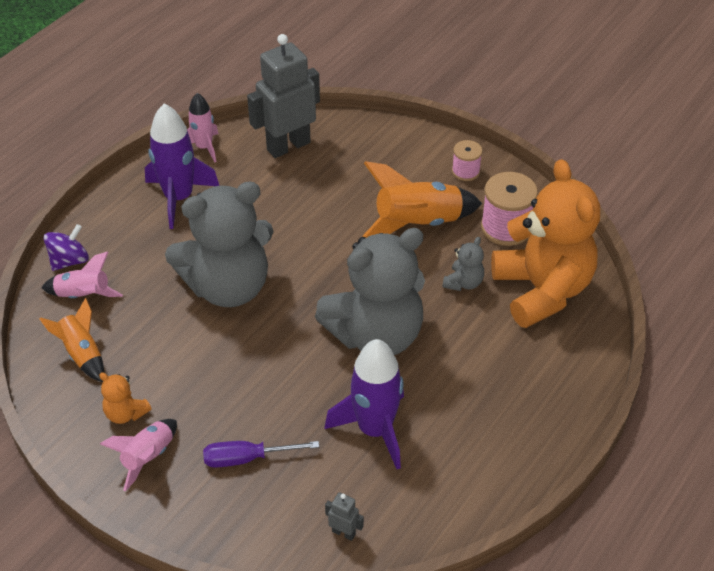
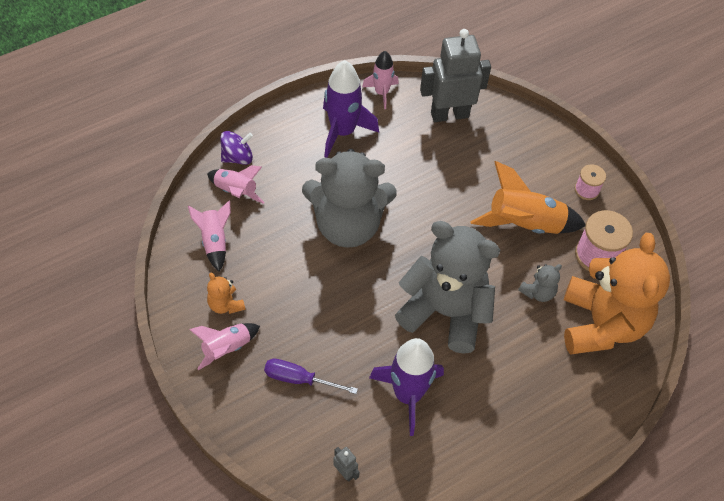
camera: 20 degrees right, 10 degrees up
(82, 354) = (214, 241): orange rocket -> pink rocket
(376, 335) = (445, 312): grey teddy bear -> grey teddy bear turned 150 degrees counterclockwise

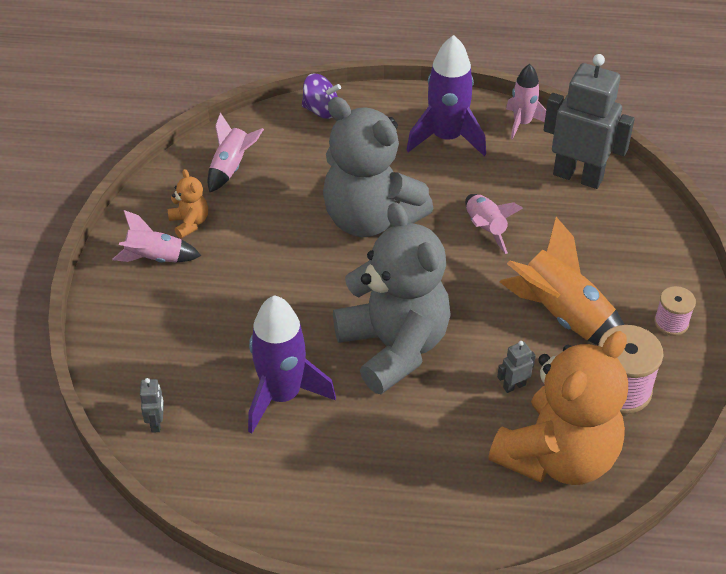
camera: 40 degrees right, 10 degrees down
(226, 304) = (189, 223): orange teddy bear -> orange teddy bear turned 150 degrees clockwise
(235, 191) = (291, 137): pink rocket -> pink rocket (485, 228)
(299, 379) = (193, 321): purple screwdriver -> none
(538, 292) = (514, 386): grey teddy bear -> grey robot

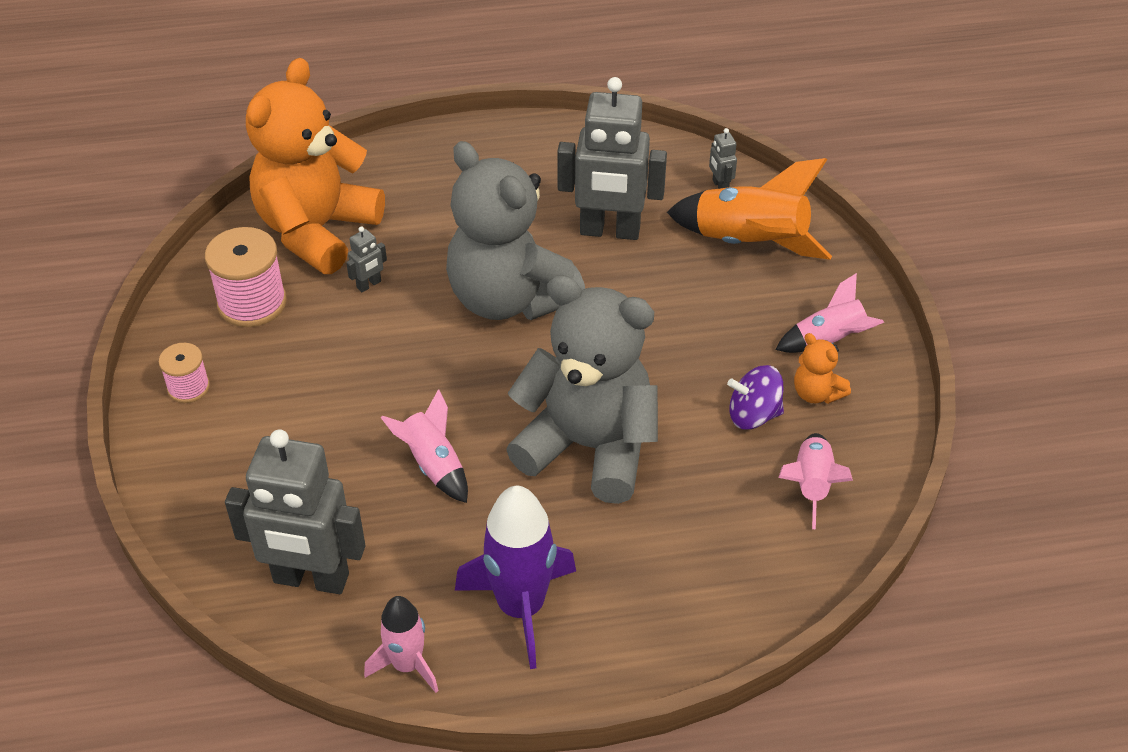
camera: 165 degrees right, 0 degrees up
(282, 395) = (609, 231): purple rocket -> grey robot
(321, 110) = (732, 618): purple spinning top -> purple spinning top (753, 415)
(563, 316) = (320, 370): orange rocket -> orange rocket (749, 243)

